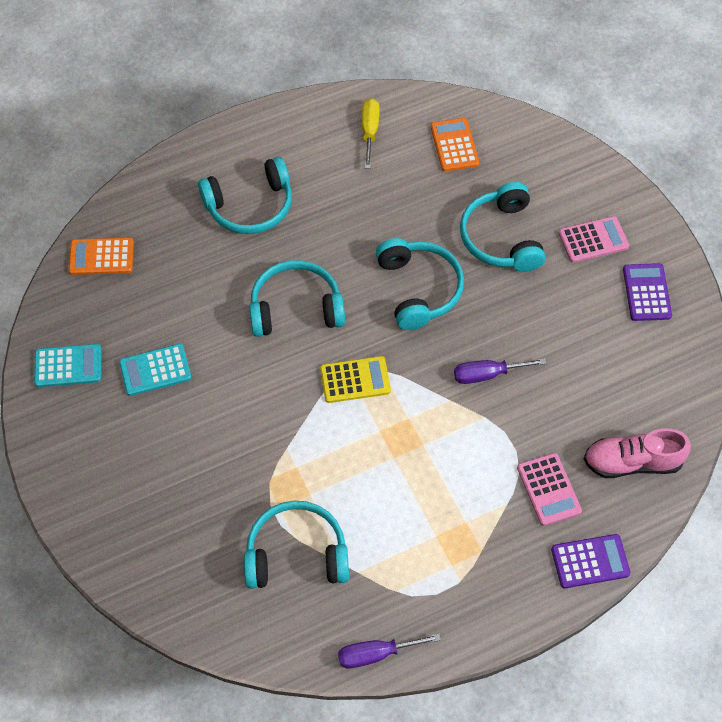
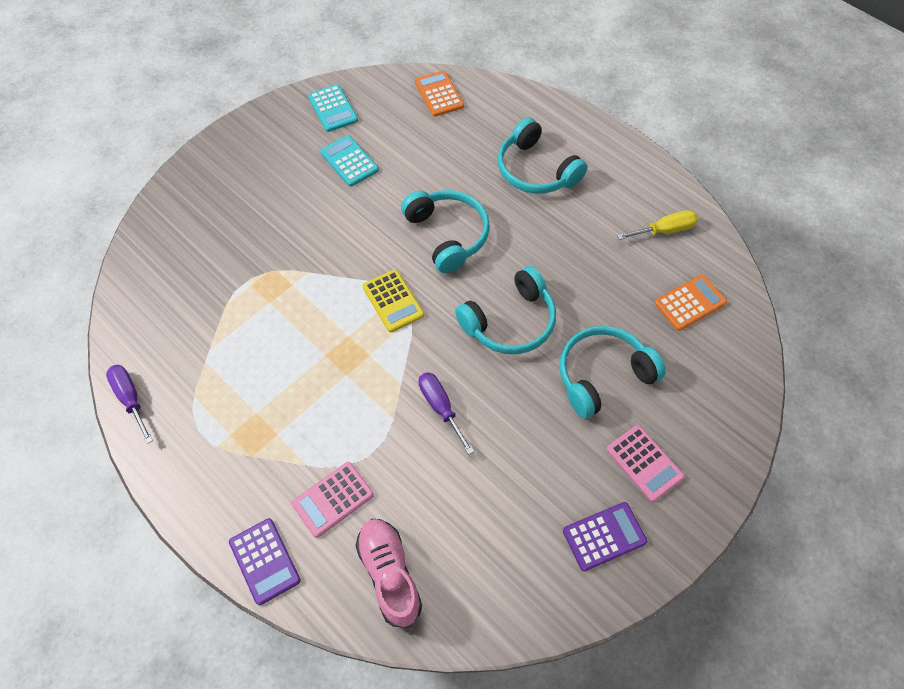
camera: 70 degrees right, 0 degrees up
(296, 554) = (210, 310): turquoise headphones -> none

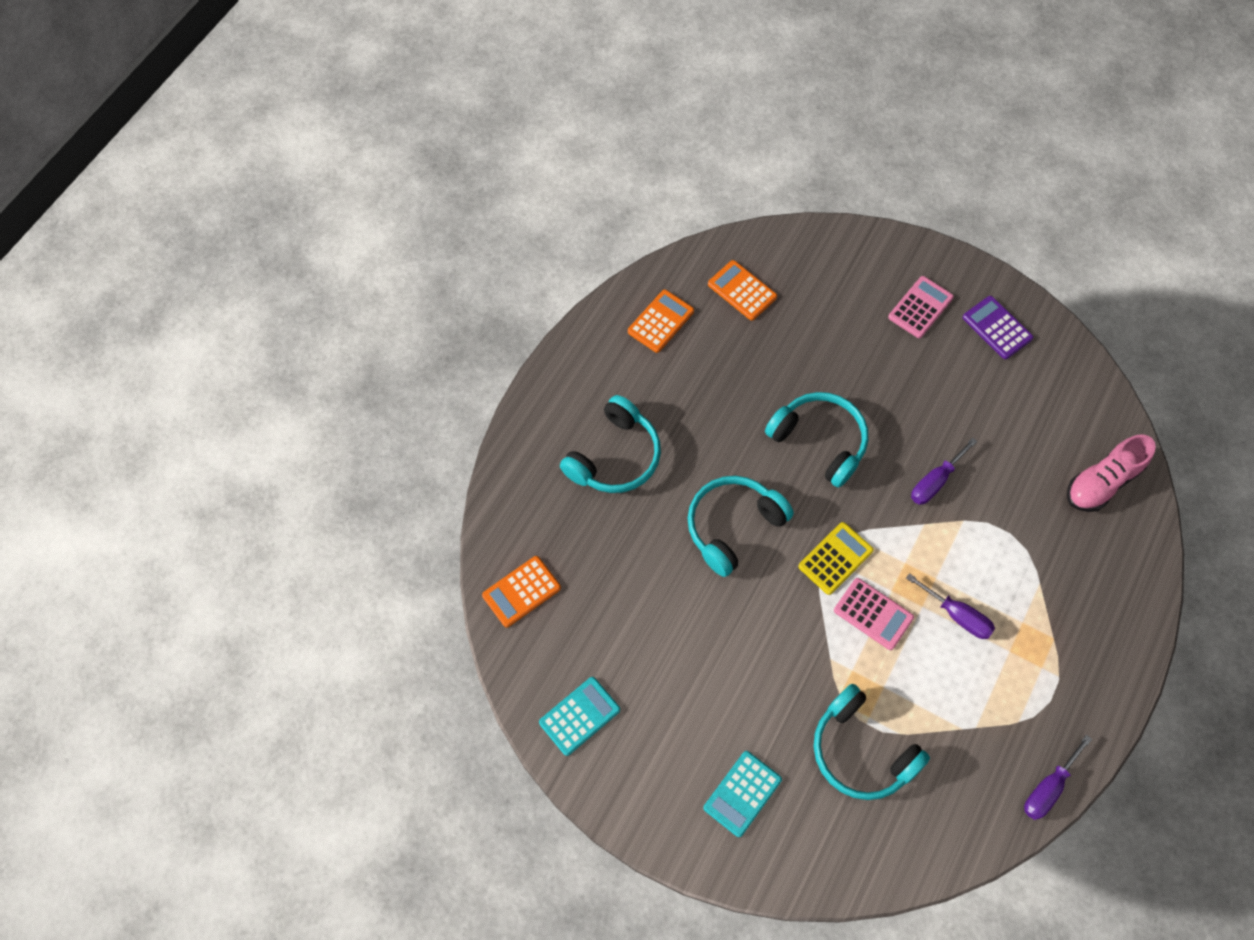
camera: 105 degrees left, 5 degrees up
(265, 561) = (1138, 588): purple calculator -> none
(305, 380) = (957, 615): none -> purple screwdriver
(333, 499) = (1060, 549): pink calculator -> pink calculator (873, 614)
(349, 161) = (660, 666): turquoise calculator -> turquoise calculator (742, 794)
(602, 375) = (848, 352): turquoise headphones -> turquoise headphones (861, 751)
(665, 230) = (660, 321): yellow screwdriver -> orange calculator

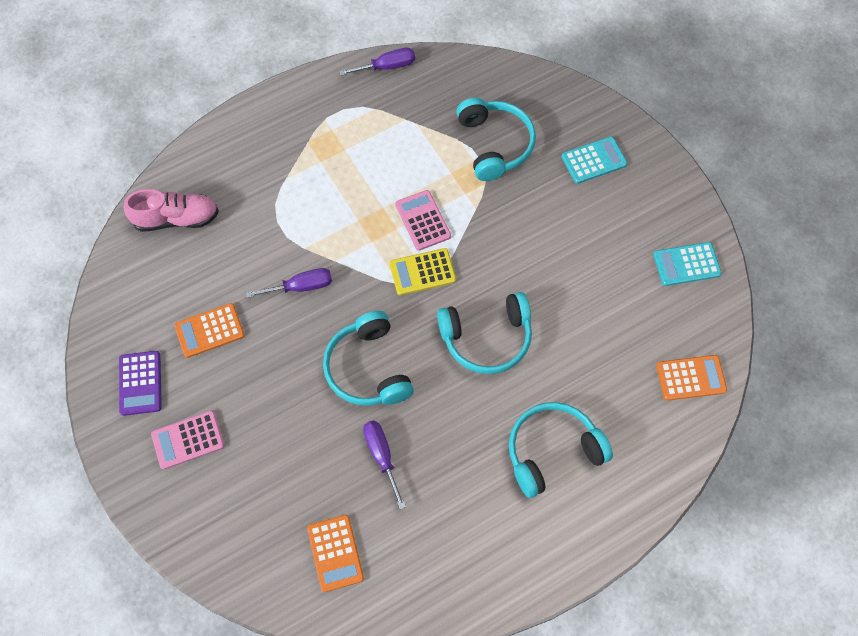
camera: 150 degrees left, 0 degrees up
(660, 321) = (433, 564): orange calculator -> orange calculator (209, 331)
(957, 615) = (362, 189): purple screwdriver -> purple screwdriver (382, 456)

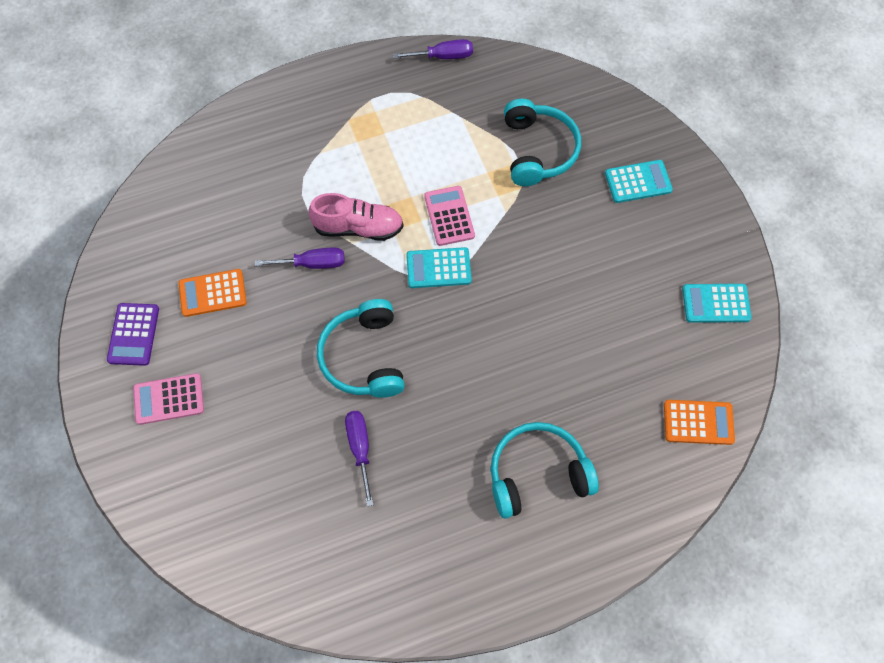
camera: 10 degrees right, 0 degrees up
(177, 219) = (203, 177): pink shoe -> pink shoe (358, 228)
(335, 553) = (293, 540): orange calculator -> none
(422, 272) = (438, 268): yellow calculator -> turquoise calculator
(487, 338) = (491, 346): turquoise headphones -> none

